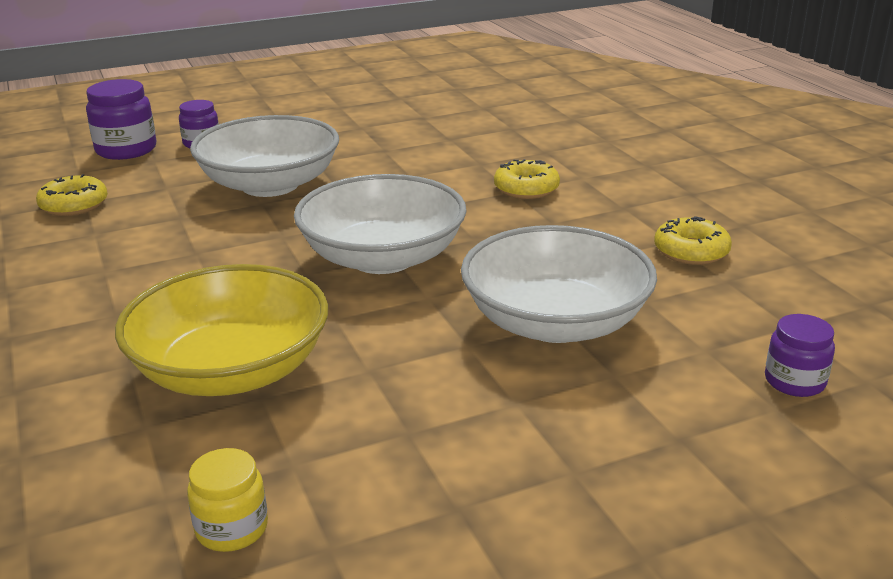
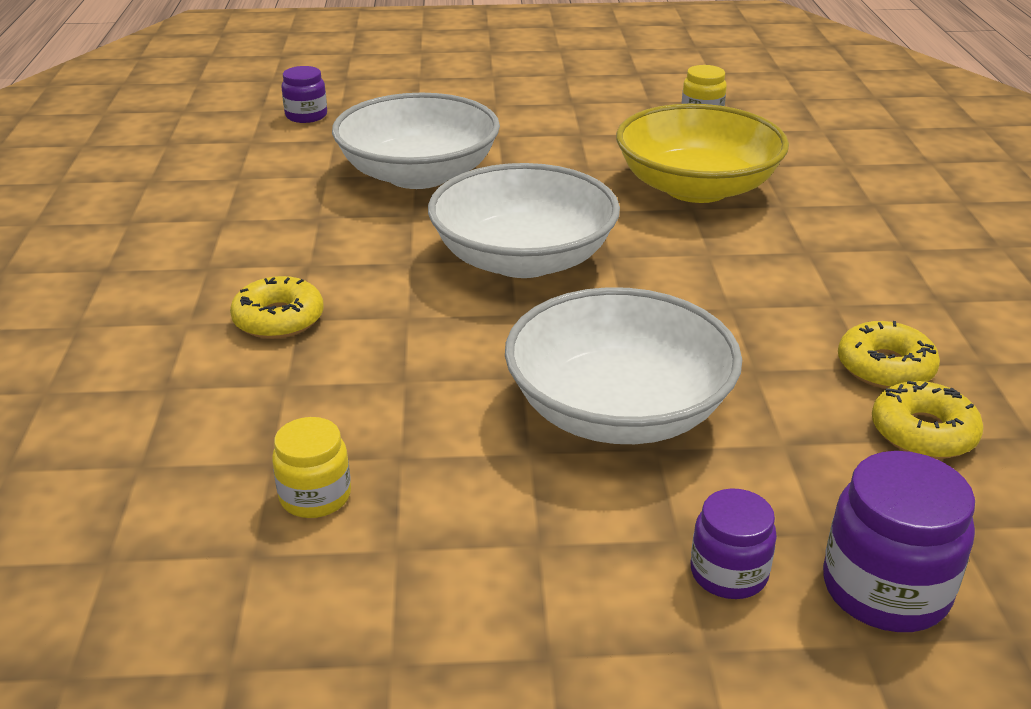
camera: 160 degrees left, 5 degrees up
(414, 133) = (315, 496): none -> yellow jar
(691, 251) = (223, 206): yellow donut -> yellow donut (885, 367)

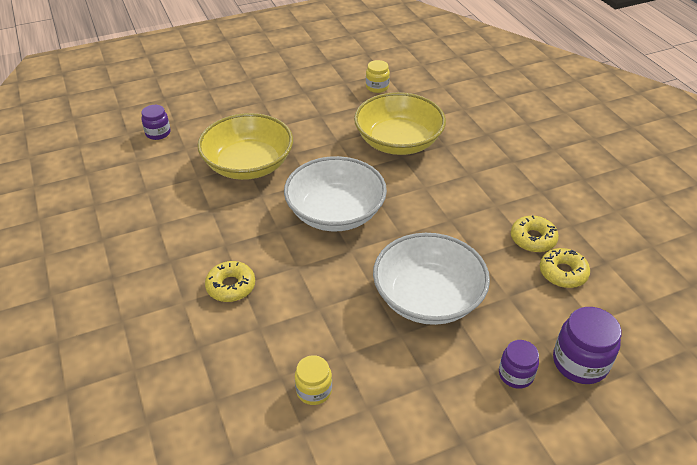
camera: 20 degrees left, 10 degrees up
(418, 174) = (248, 165): white bowl -> yellow bowl

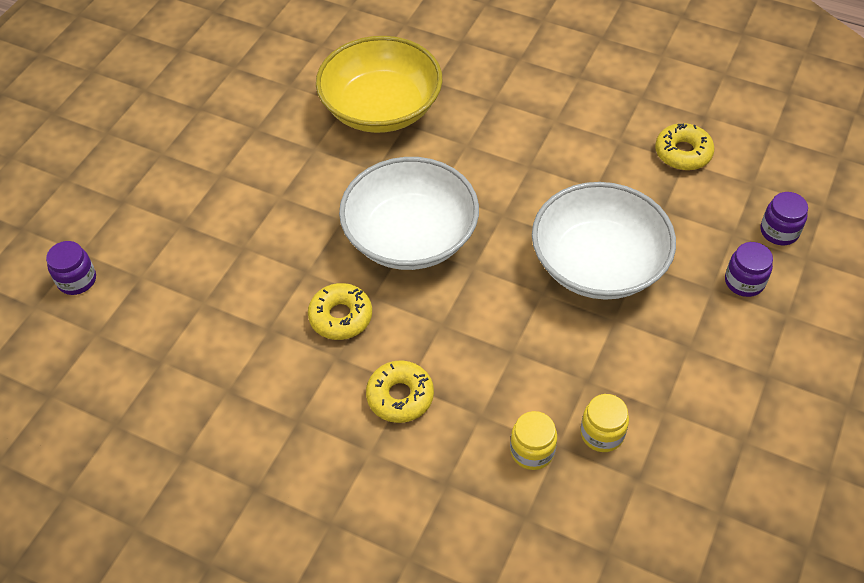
camera: 40 degrees left, 10 degrees up
(248, 165) = (246, 245): yellow bowl -> none
(377, 87) = (279, 51): yellow jar -> yellow jar (532, 451)
(533, 239) = (624, 135): yellow donut -> yellow donut (341, 317)
(580, 362) = (779, 231): purple jar -> purple jar, size x0.63

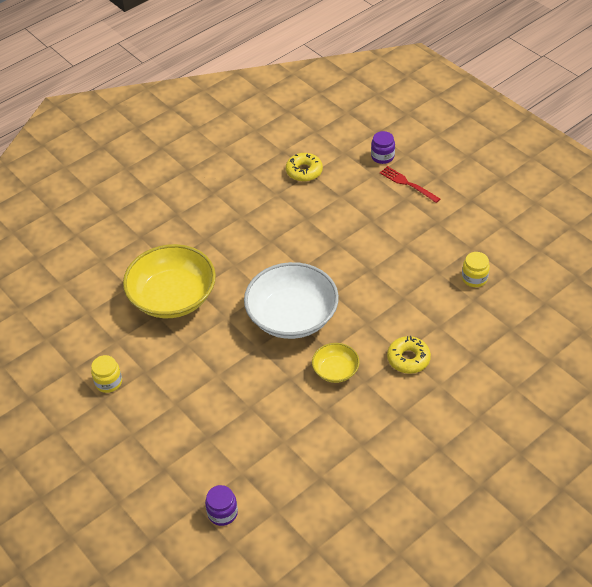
camera: 65 degrees left, 5 degrees down
(341, 317) = (335, 370): yellow donut -> yellow bowl
(532, 451) = (471, 311): yellow jar -> yellow jar (108, 382)
(598, 263) = (362, 238): white bowl -> none
(744, 282) = (407, 184): purple jar -> red fork

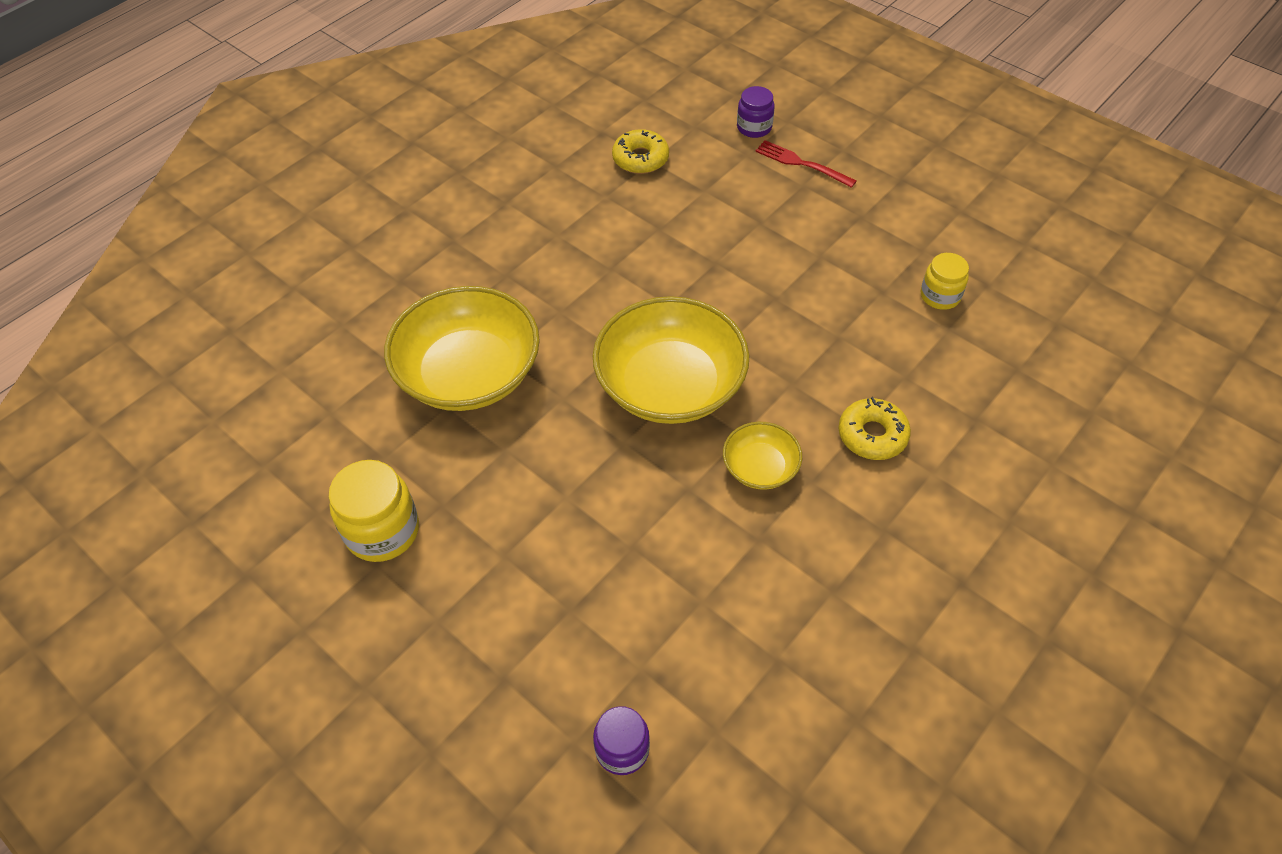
camera: 10 degrees left, 5 degrees up
(108, 382) = (382, 531): yellow jar -> yellow jar, size x1.59
(292, 316) = (670, 385): white bowl -> yellow bowl

